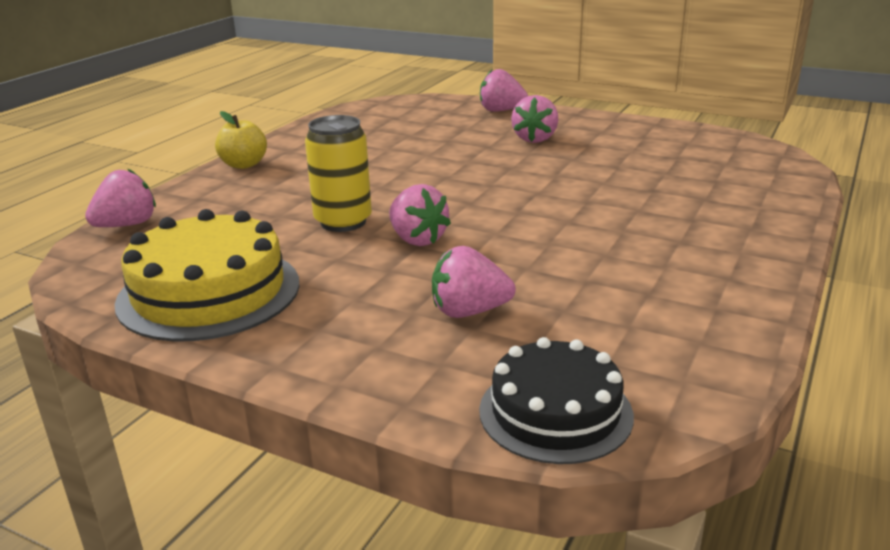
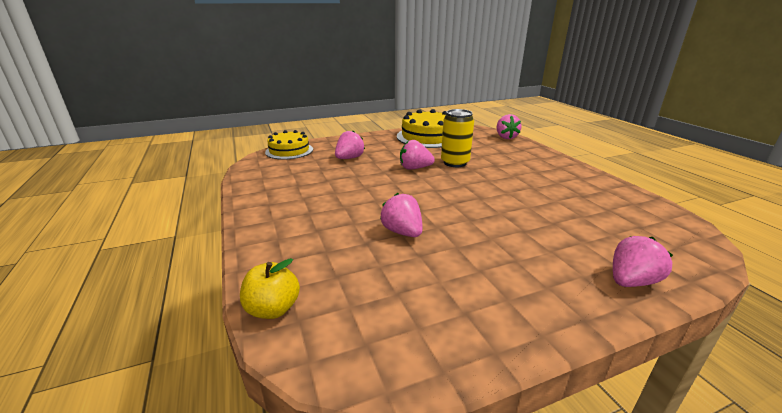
camera: 130 degrees right, 0 degrees up
(244, 164) = (563, 164): yellow apple -> yellow apple (273, 309)
(535, 139) = (520, 255): pink strawberry -> pink strawberry (402, 232)
(555, 412) = (289, 150): black cake -> yellow cake

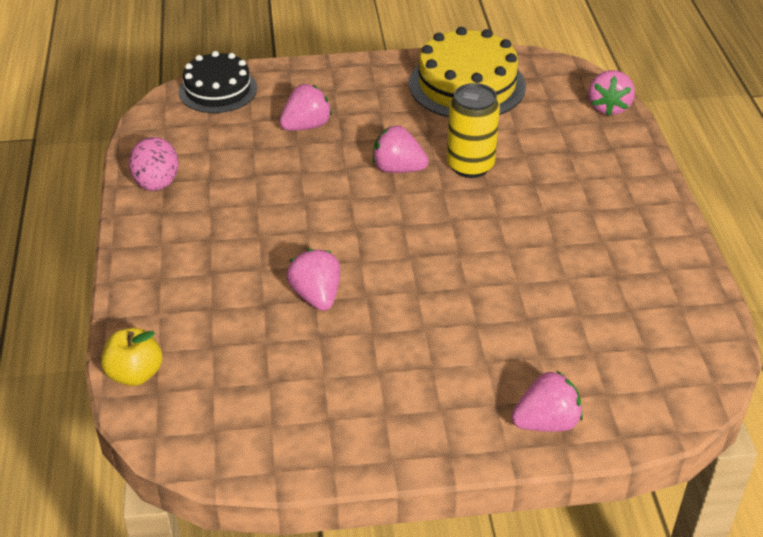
camera: 15 degrees right, 15 degrees up
(261, 191) = (156, 184): none -> pink egg
(289, 150) = (218, 90): yellow cake -> black cake

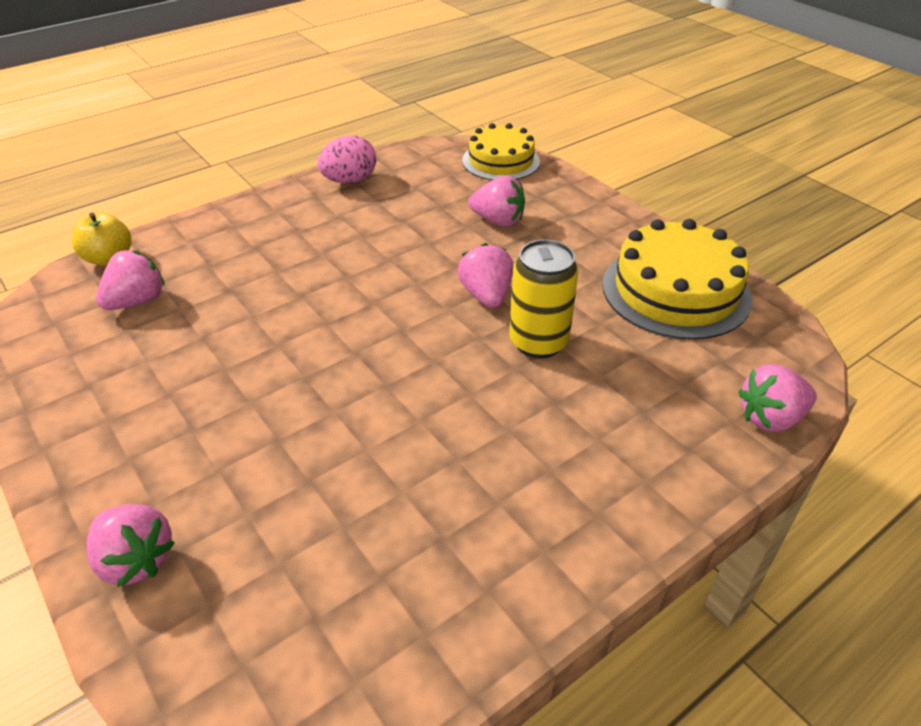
camera: 60 degrees right, 0 degrees up
(218, 90) = (500, 161): black cake -> yellow cake
(316, 296) = (257, 315): pink strawberry -> pink strawberry (137, 301)

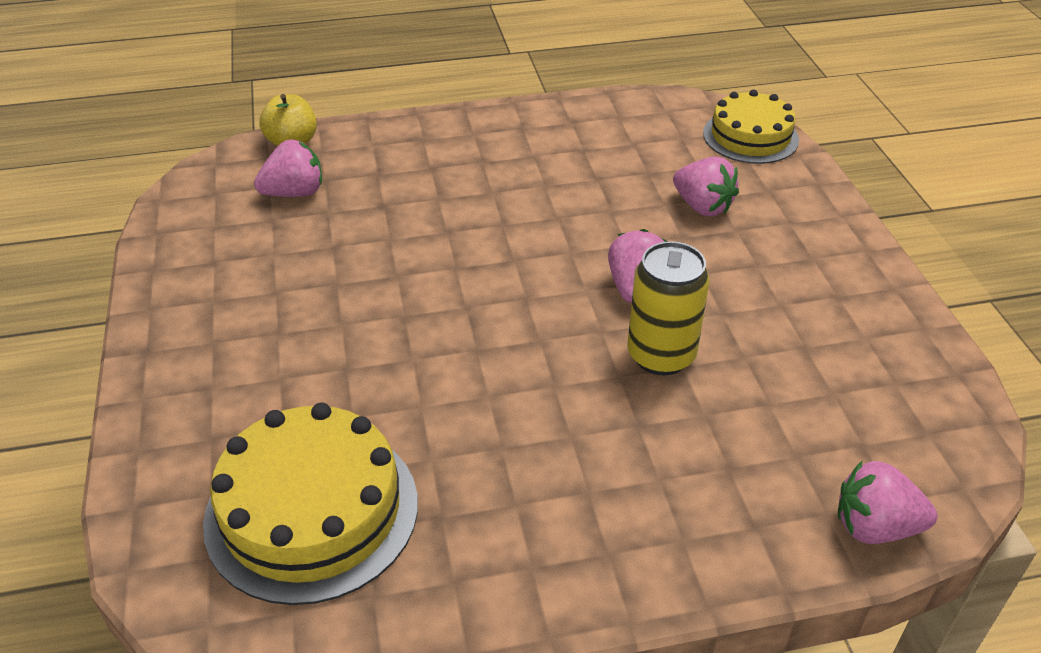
camera: 25 degrees right, 0 degrees up
(136, 560) = (173, 433): pink strawberry -> none
(349, 181) = (567, 119): pink egg -> none
(675, 291) = (861, 347): yellow cake -> yellow cake (312, 511)

